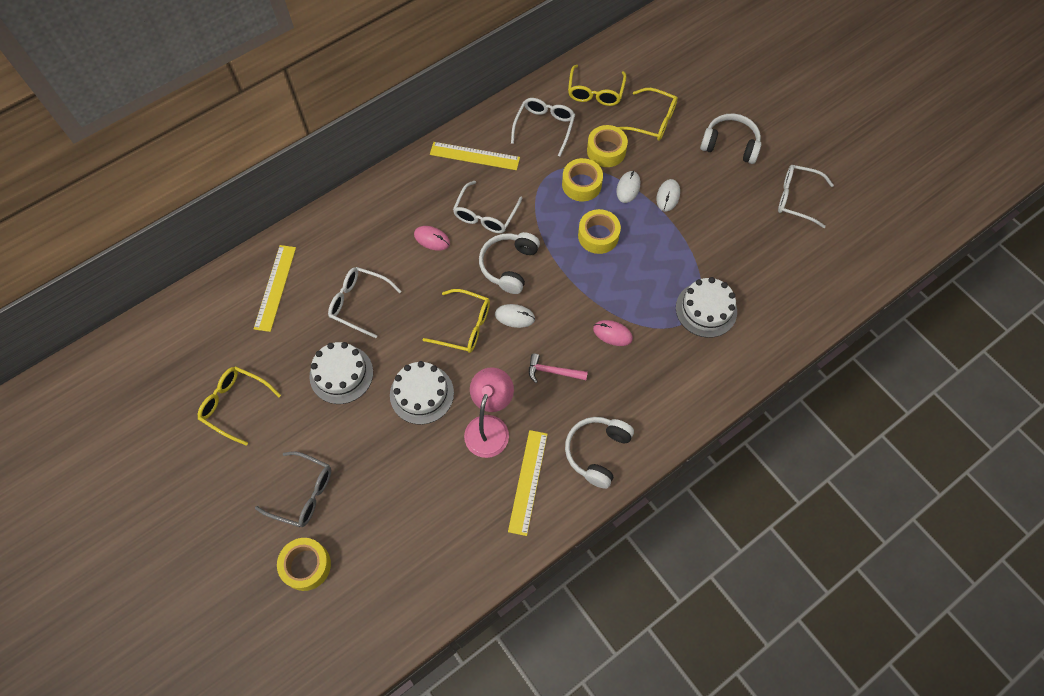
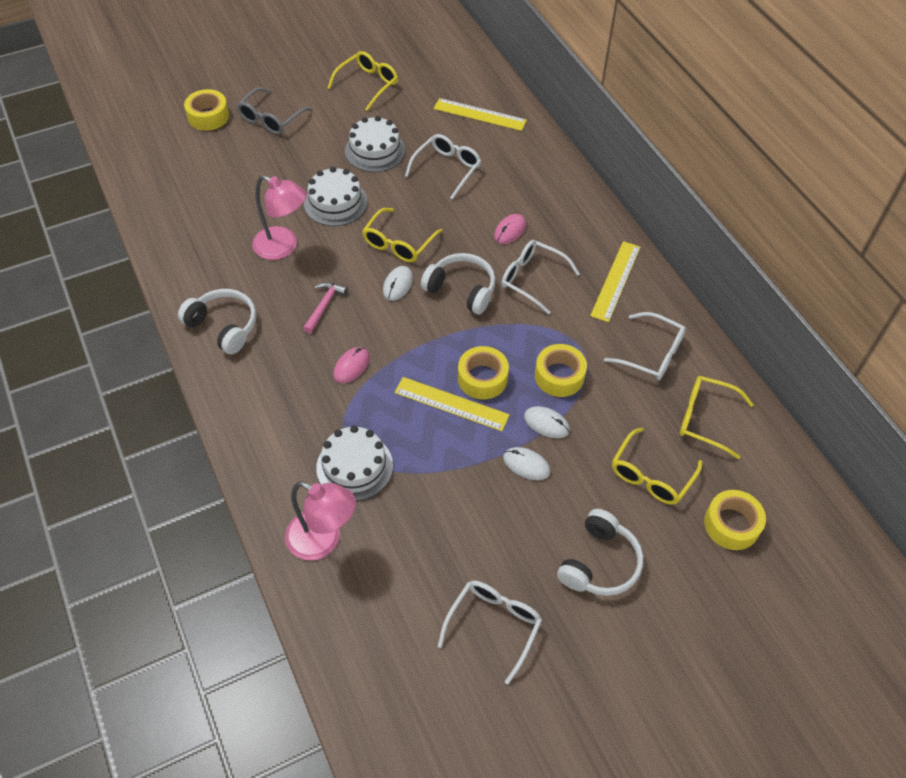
camera: 100 degrees right, 10 degrees down
(528, 481) = (217, 267): yellow ruler -> yellow ruler (451, 404)
(606, 151) = (607, 412): yellow tape -> yellow tape (731, 524)
(774, 316) = (323, 541): none -> pink lamp

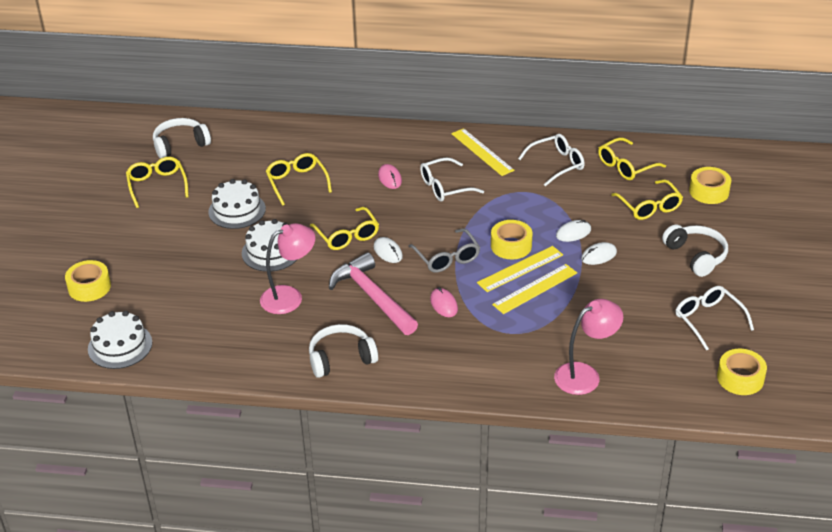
camera: 55 degrees left, 15 degrees down
(271, 118) = (135, 252): grey glasses -> grey glasses (447, 258)
(324, 305) = (372, 297): pink hammer -> pink hammer, size x2.01
(354, 466) = (535, 336): white cake -> white cake (120, 346)
(447, 169) = (297, 182): white glasses -> yellow glasses
(461, 289) = (422, 223): white headphones -> white headphones (180, 144)
(479, 114) = (258, 144): yellow ruler -> yellow ruler (535, 289)
(559, 376) = (539, 211): yellow tape -> yellow tape (740, 378)

